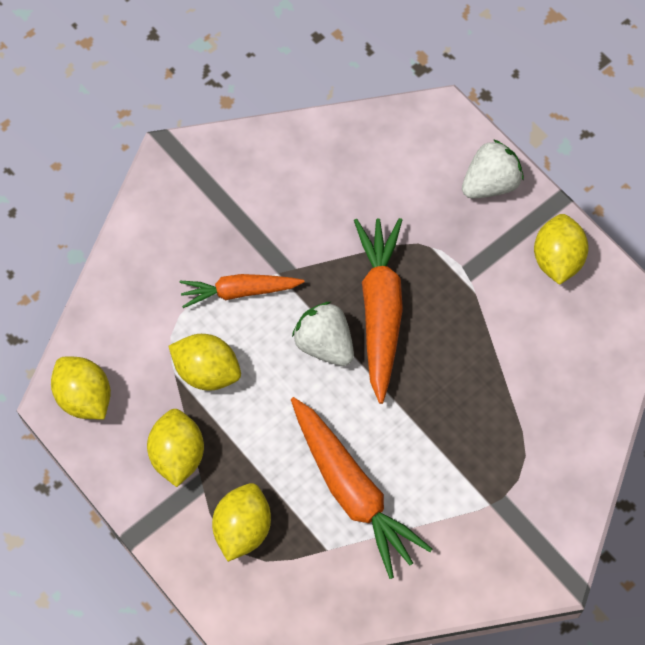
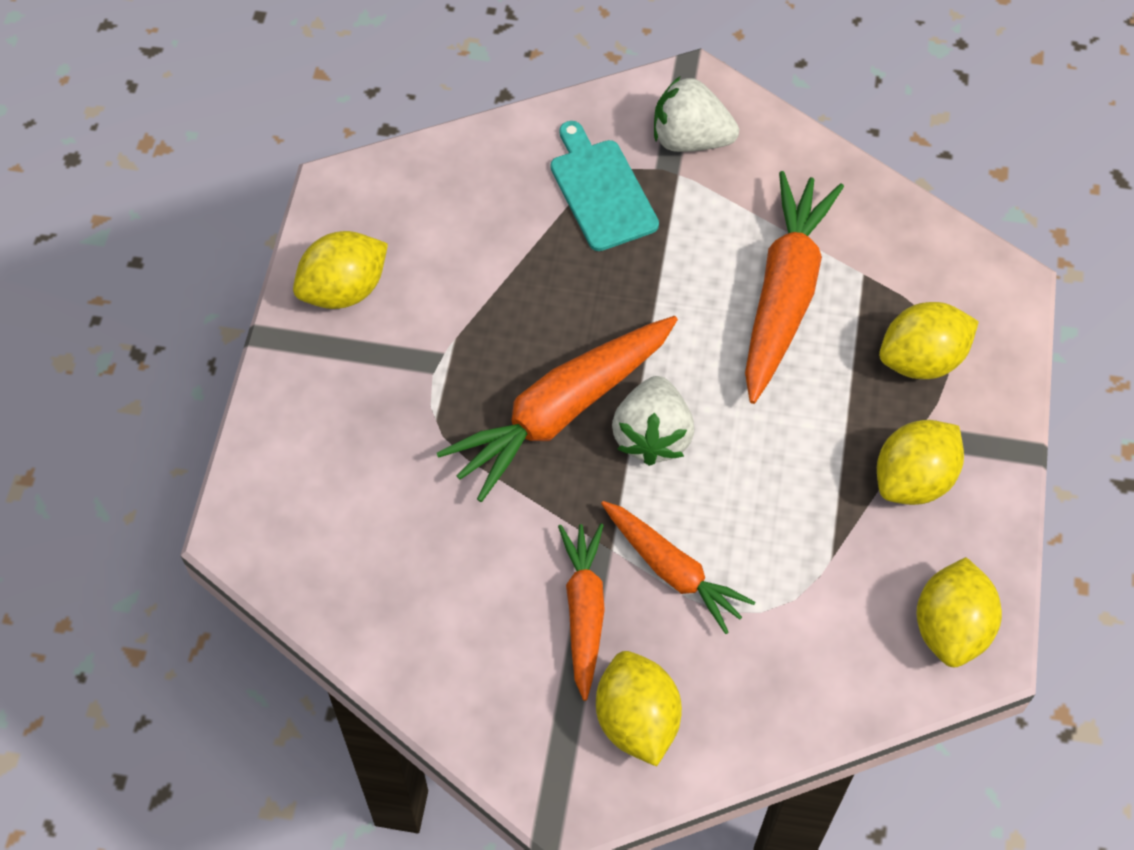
camera: 130 degrees left, 5 degrees down
(207, 372) = (797, 526): yellow lemon -> yellow lemon (637, 720)
(256, 234) = (584, 611): none -> orange carrot
(490, 183) = (298, 416): white strawberry -> white strawberry (690, 139)
(514, 449) = (601, 191): none -> turquoise cutting board

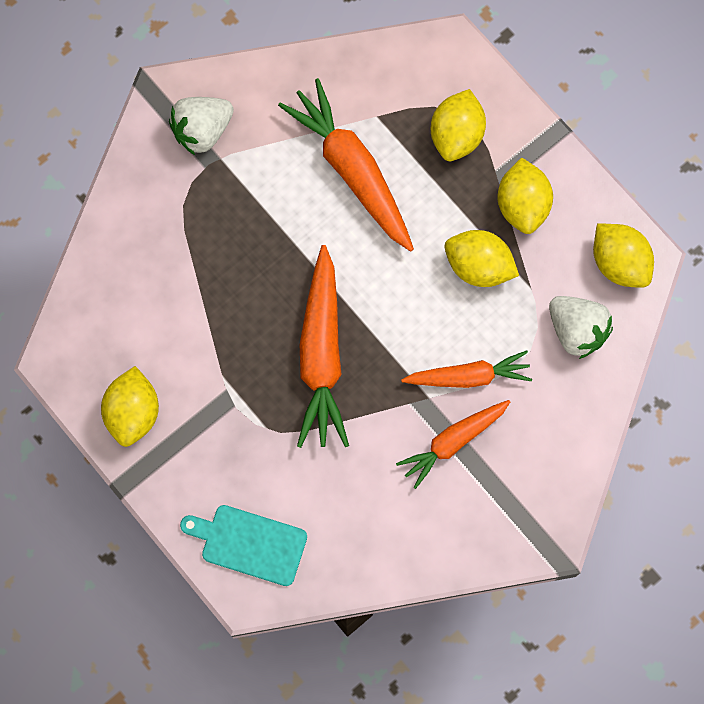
camera: 50 degrees left, 15 degrees up
(584, 611) = (452, 442): orange carrot -> orange carrot turned 75 degrees counterclockwise
(601, 191) = (193, 211): turquoise cutting board -> turquoise cutting board (249, 544)
(637, 720) = (537, 466): yellow lemon -> yellow lemon (478, 266)
(652, 436) = (379, 319): white strawberry -> white strawberry (576, 330)

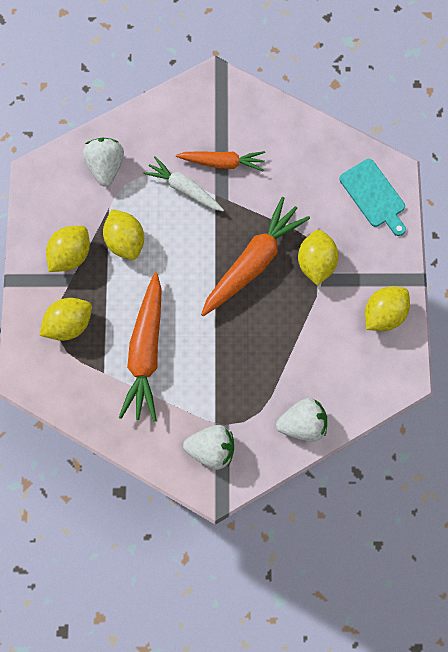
camera: 140 degrees left, 0 degrees up
(129, 228) = (302, 423): none -> white strawberry
(469, 376) = (184, 188): orange carrot -> white carrot
(619, 263) = (50, 183): yellow lemon -> yellow lemon (316, 262)

